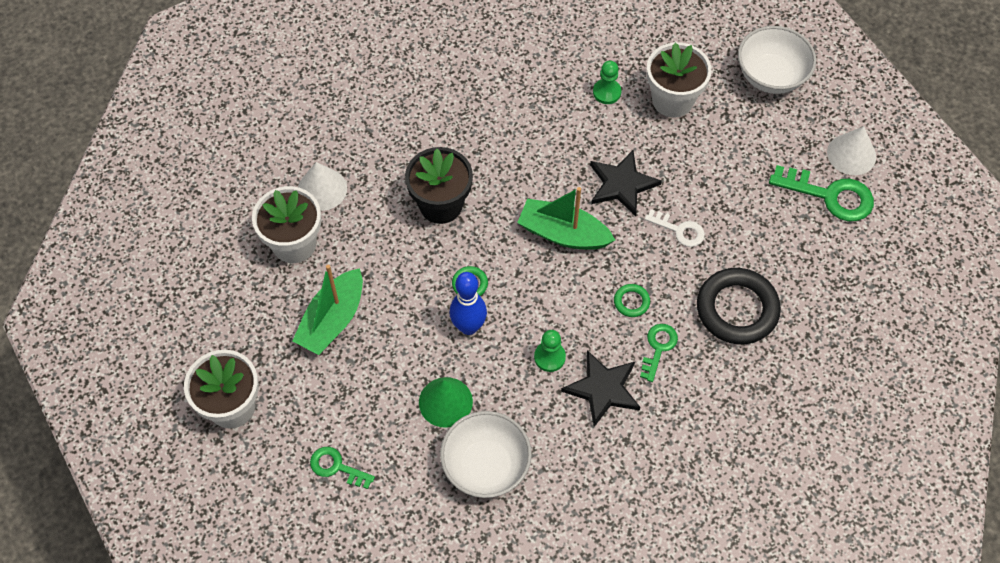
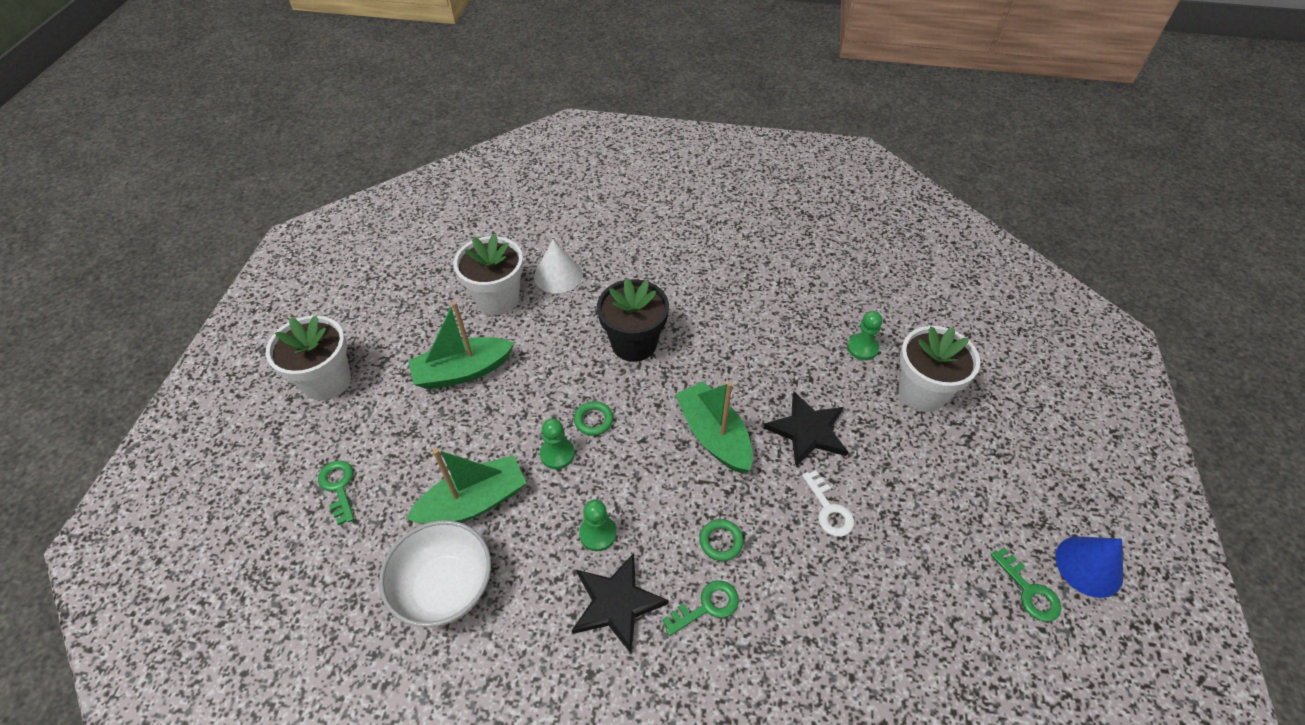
camera: 40 degrees right, 10 degrees down
(445, 402) = (474, 502): green cone -> green boat
(468, 327) = (557, 454): blue bowling pin -> green pawn
(737, 309) = (824, 632): black ring -> none
(771, 76) = (1047, 433): white bowl -> none
(829, 195) = (1029, 591): green key -> green key, size x0.58
(851, 154) = (1089, 566): white cone -> blue cone

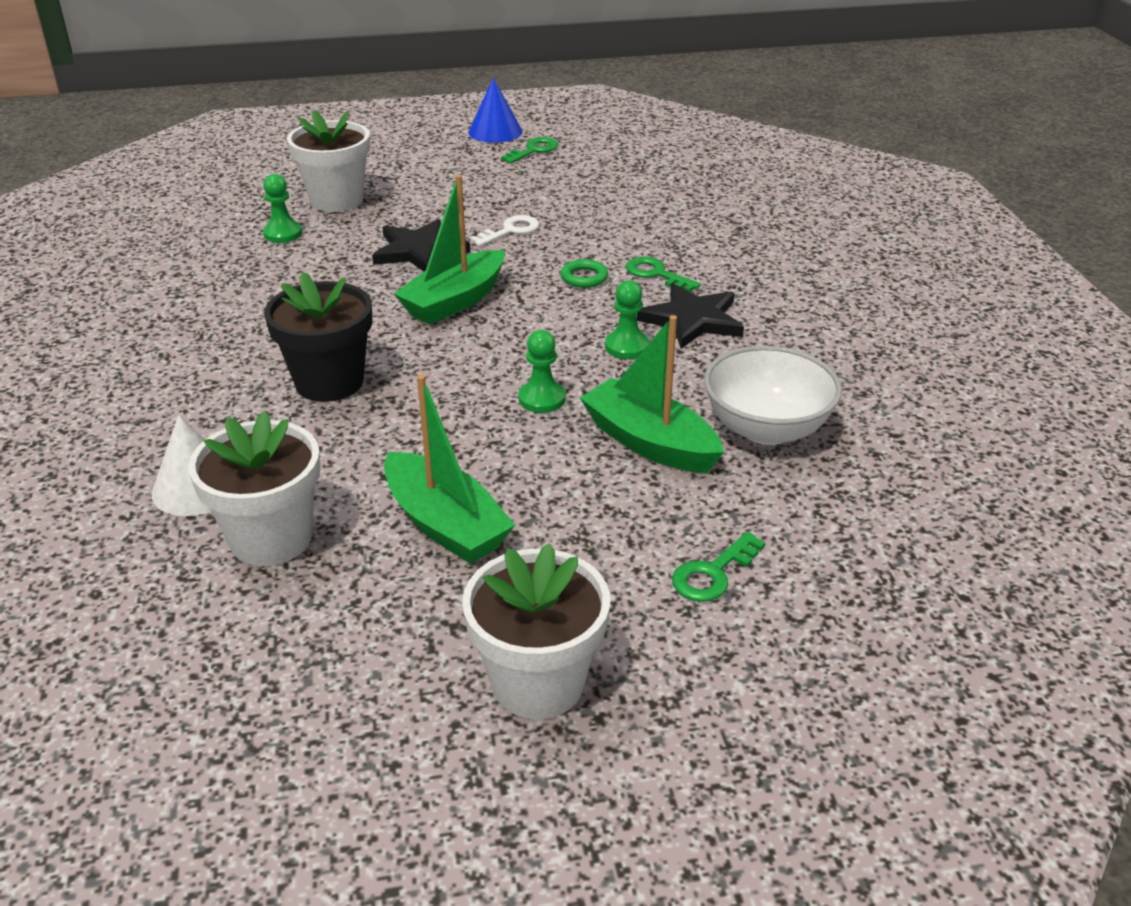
camera: 110 degrees left, 15 degrees down
(593, 420) = (475, 384): green ring -> none

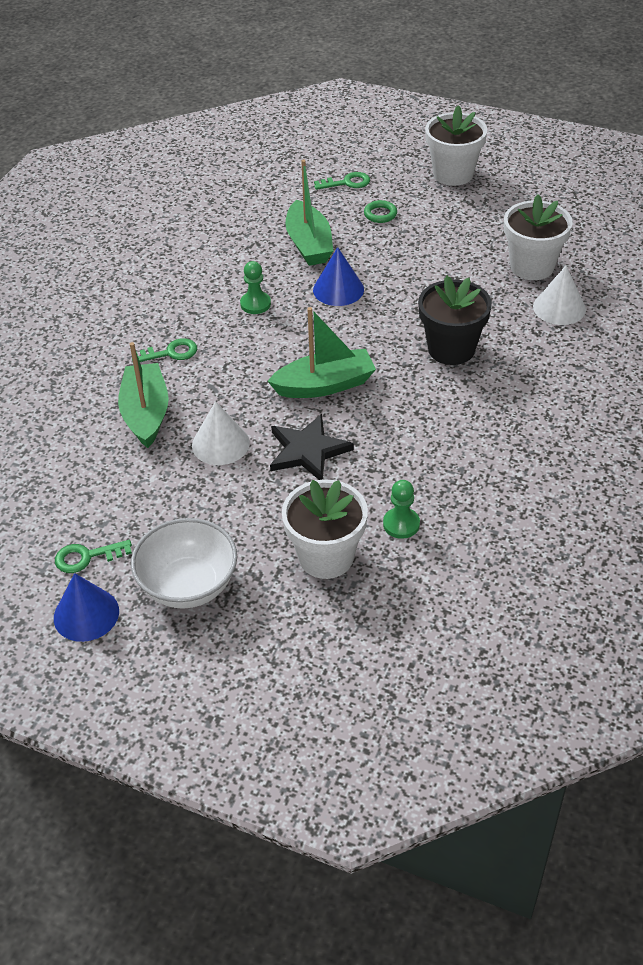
camera: 145 degrees left, 10 degrees up
(445, 524) = (444, 243): green boat -> green boat (146, 414)
(510, 231) = (220, 444): white key -> white cone
(542, 399) = (338, 289): green pawn -> blue cone
(584, 277) = (219, 370): green ring -> green ring (380, 214)
(656, 274) = (170, 353): green key -> green key turned 90 degrees counterclockwise
(692, 320) = (195, 307): black star -> none
(766, 428) = (244, 229): white bowl -> white bowl (188, 585)

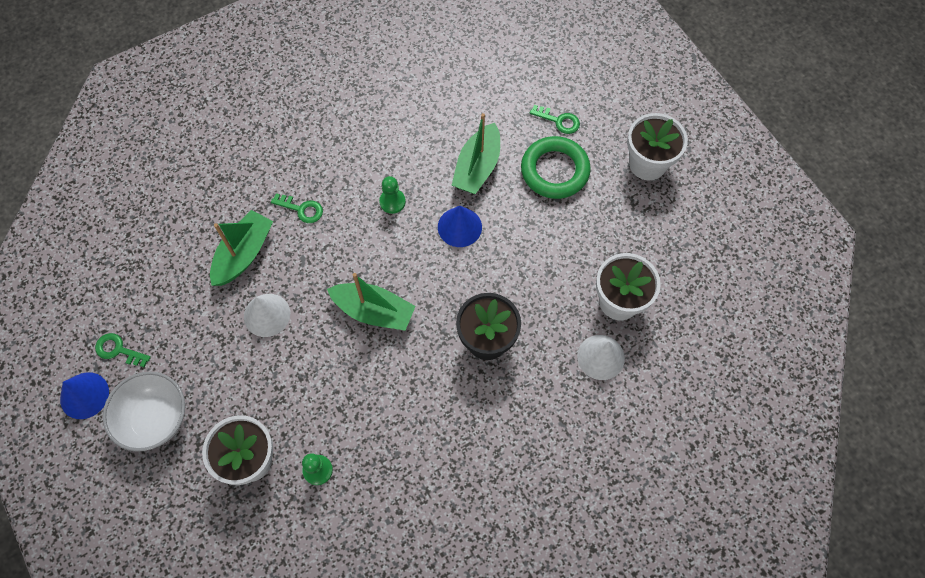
camera: 35 degrees right, 20 degrees up
(308, 451) = (314, 362): black star -> none
(380, 214) = (554, 170): green ring -> green ring, size x2.28

